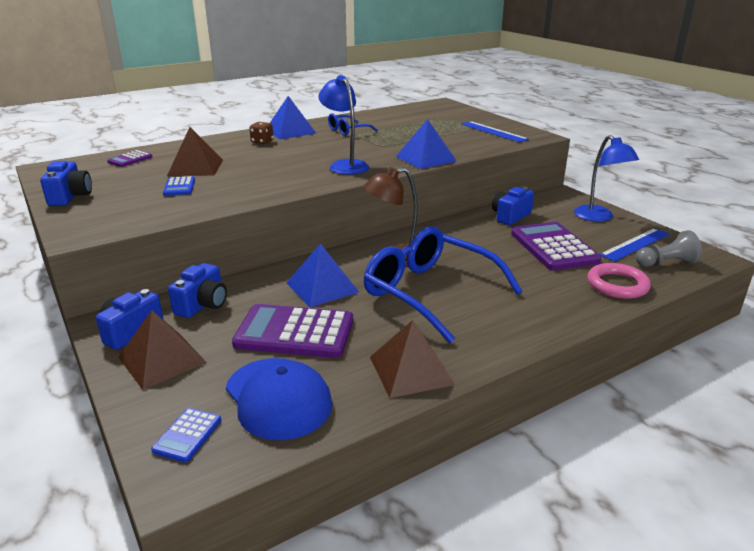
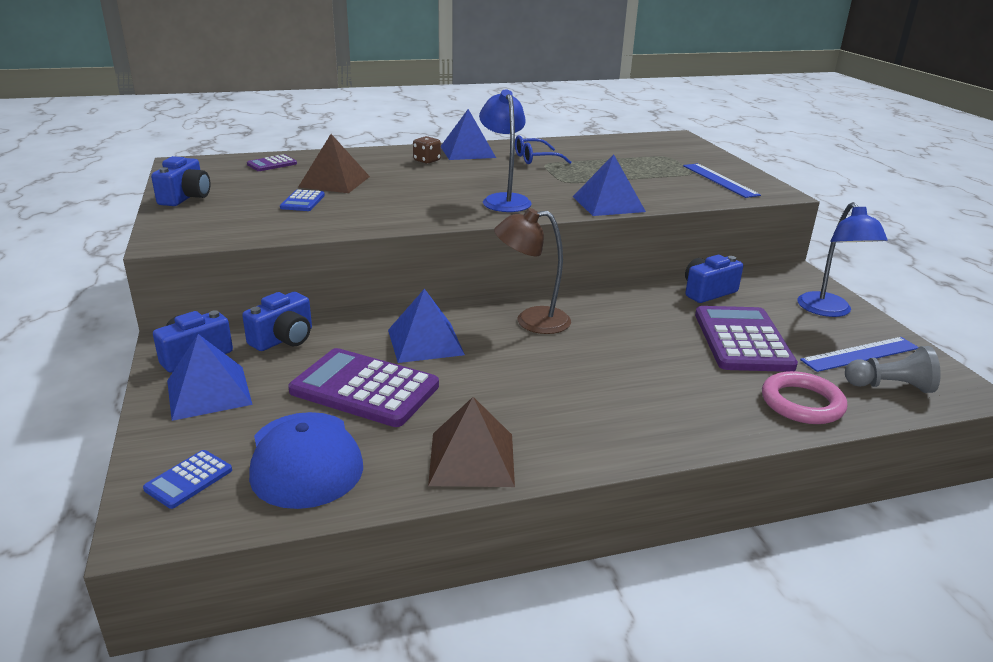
camera: 15 degrees right, 0 degrees up
(162, 359) = (209, 392): brown pyramid -> blue pyramid
(430, 292) = (549, 370): blue glasses -> none

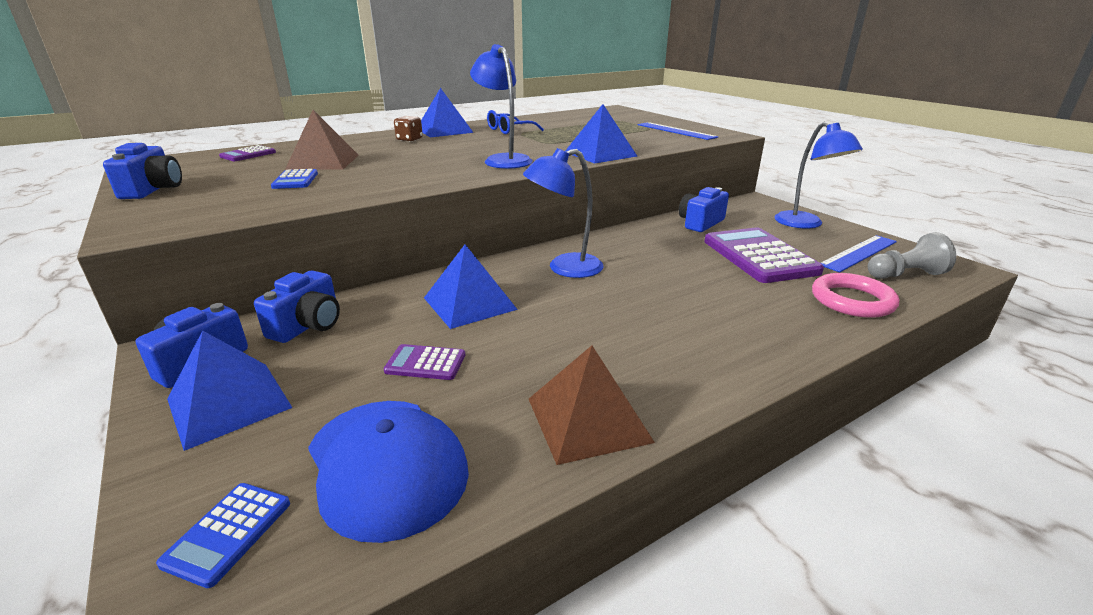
camera: 15 degrees left, 0 degrees up
(364, 389) = (425, 363): purple calculator -> purple calculator, size x0.47
(531, 321) = (564, 268): brown lamp -> blue lamp

